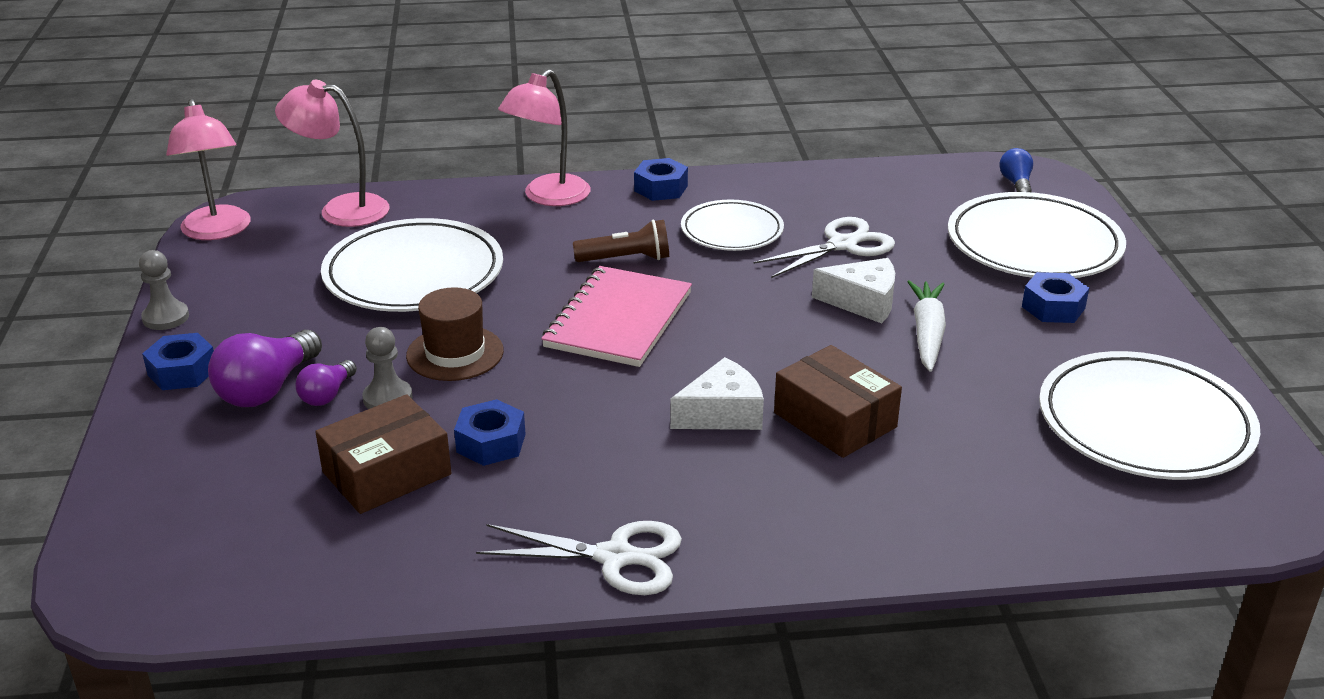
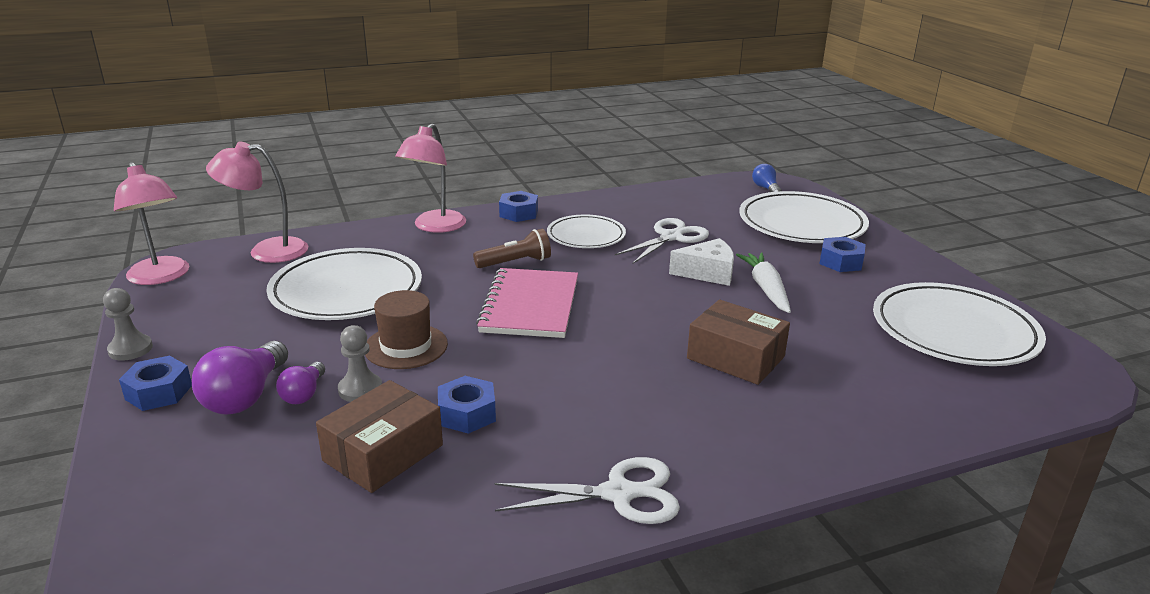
camera: 15 degrees left, 5 degrees down
(722, 413) = (647, 364): white cheese -> none

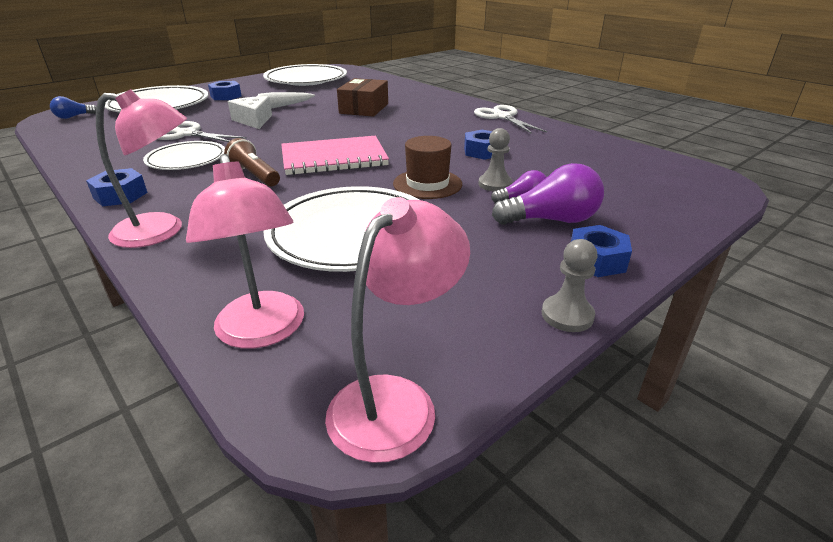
camera: 110 degrees left, 5 degrees up
(383, 453) = (542, 163): brown box -> none

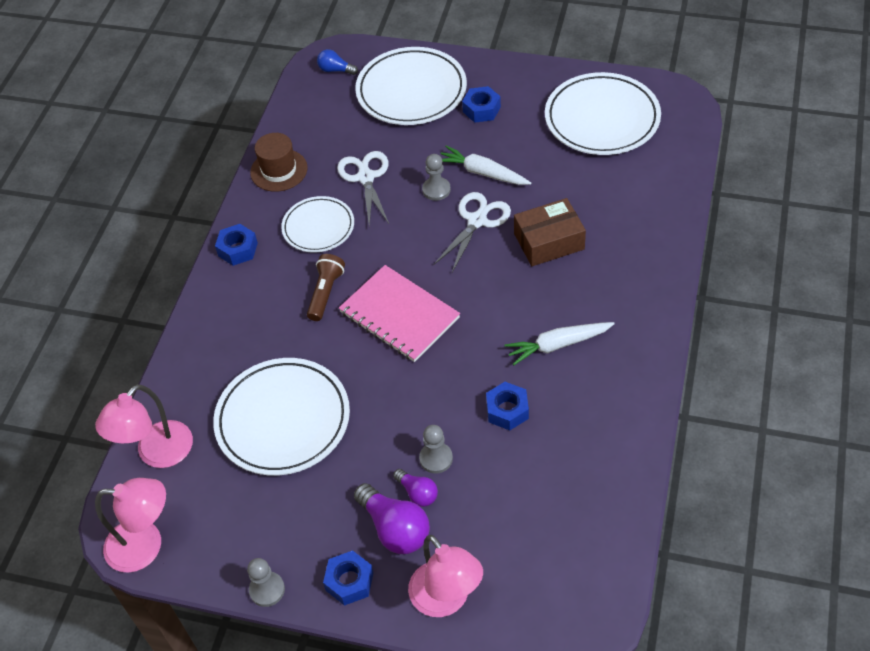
camera: 60 degrees right, 20 degrees up
(162, 231) = (213, 318): pink lamp -> pink lamp (446, 600)
(254, 120) = (436, 190): white cheese -> grey pawn
(427, 184) = (399, 412): brown hat -> brown hat (279, 170)
(449, 126) = (557, 345): none -> white carrot
(502, 117) = (633, 372): white scissors -> white scissors (477, 221)

